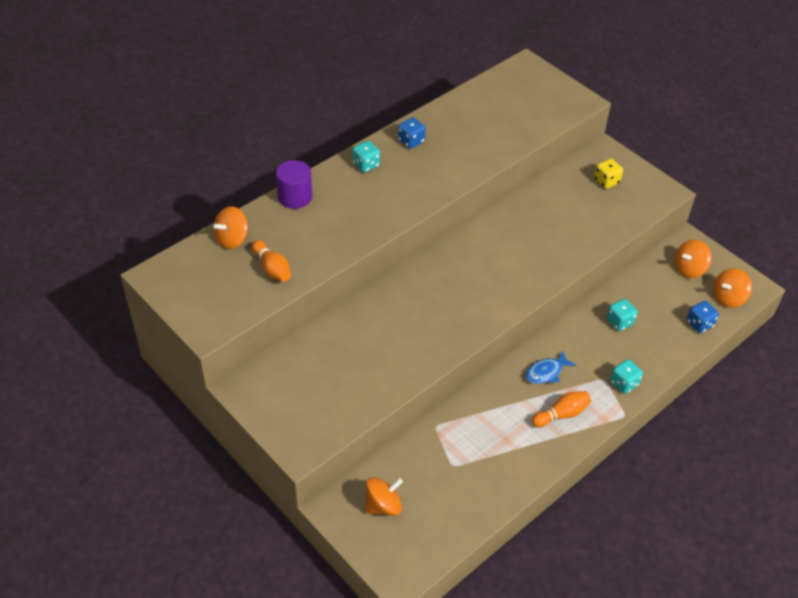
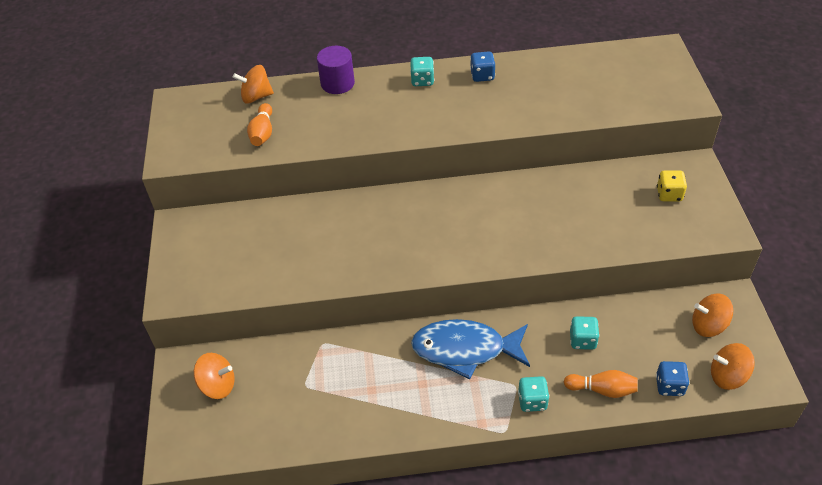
camera: 40 degrees right, 0 degrees up
(546, 372) = (465, 349): blue fish -> blue fish, size x1.94
(562, 414) = (443, 396): orange bowling pin -> orange bowling pin (602, 389)

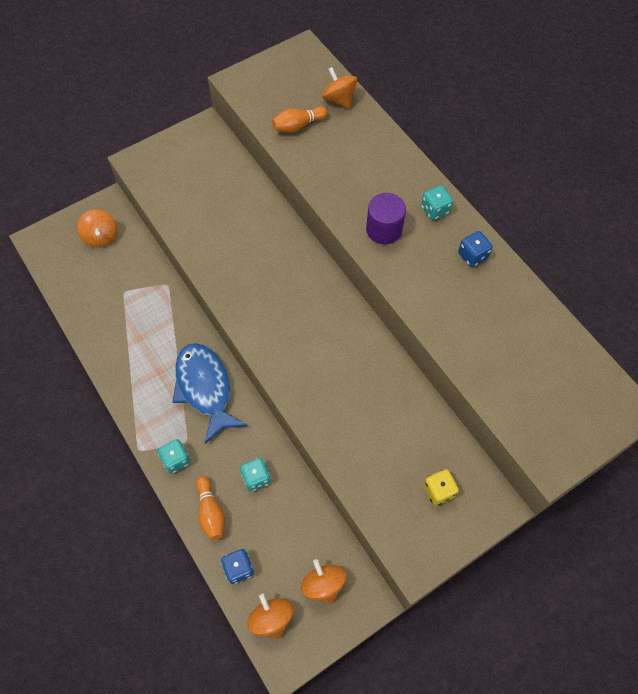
camera: 60 degrees right, 15 degrees up
(337, 83) = (391, 148): purple cylinder -> purple cylinder (384, 229)

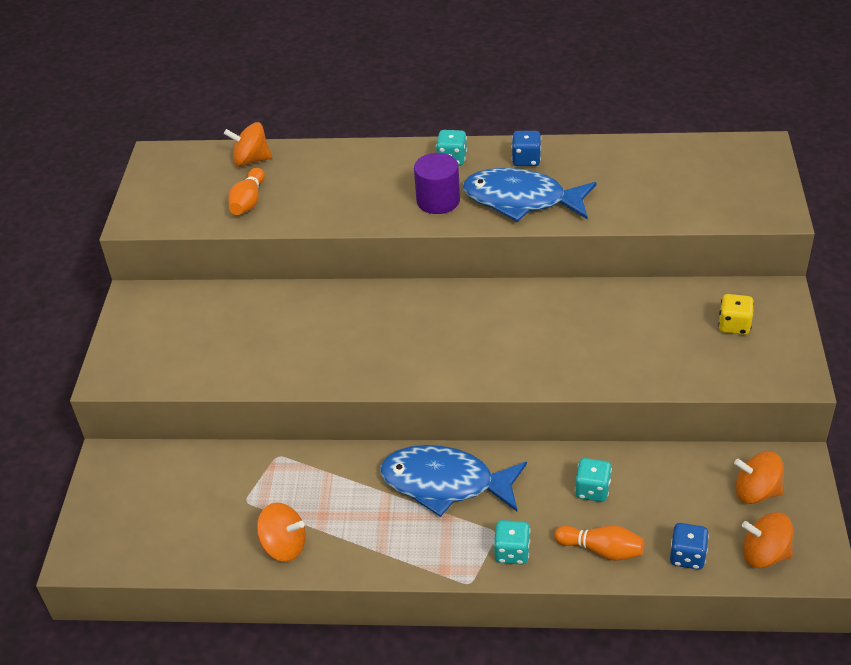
camera: 50 degrees left, 20 degrees down
(101, 237) = (146, 488): orange spinning top -> orange spinning top (284, 546)
(425, 279) = (521, 200): none -> blue fish

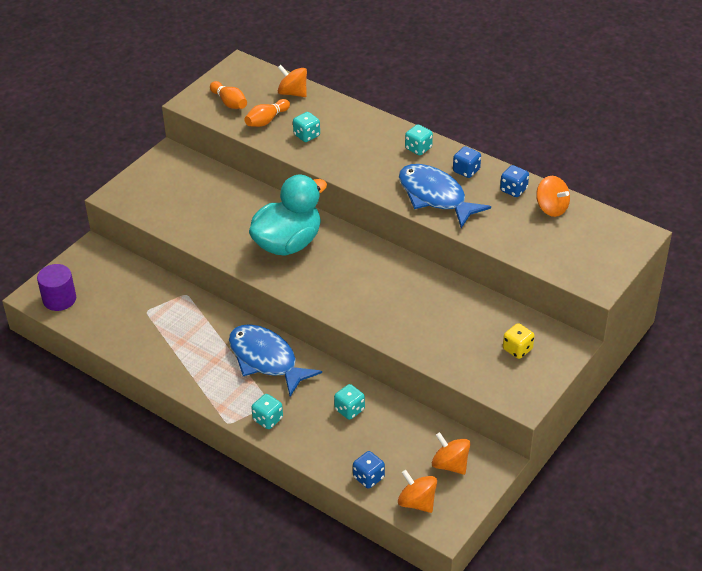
camera: 30 degrees right, 0 degrees up
(284, 546) = (145, 347): orange spinning top -> orange spinning top (551, 208)
(312, 198) = (307, 135): none -> turquoise dice
(376, 333) = (288, 243): none -> turquoise duck
(438, 201) = (382, 172): purple cylinder -> purple cylinder (59, 299)
(594, 158) = (513, 190): none -> blue dice
(602, 550) = (321, 446): orange bowling pin -> orange bowling pin (229, 102)

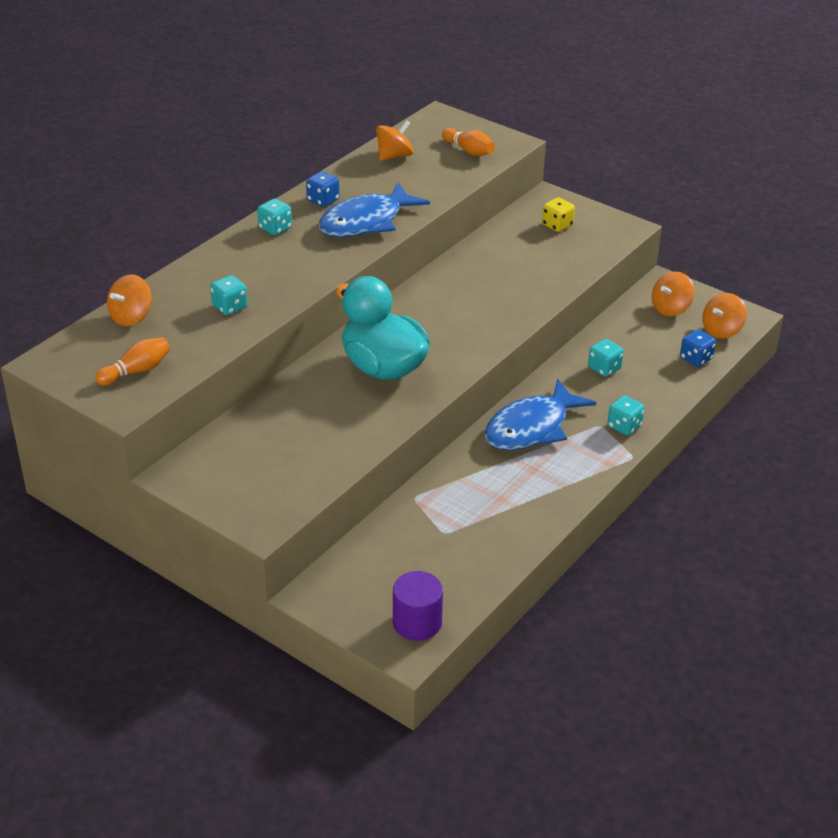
camera: 90 degrees left, 5 degrees down
(266, 120) = (188, 339): orange bowling pin -> orange bowling pin (469, 151)
(513, 190) = (361, 175): blue dice -> none

